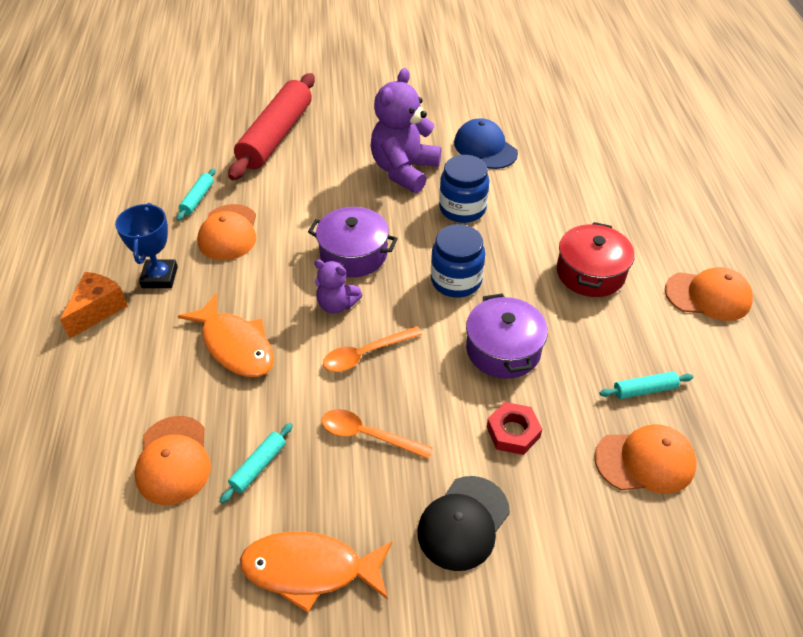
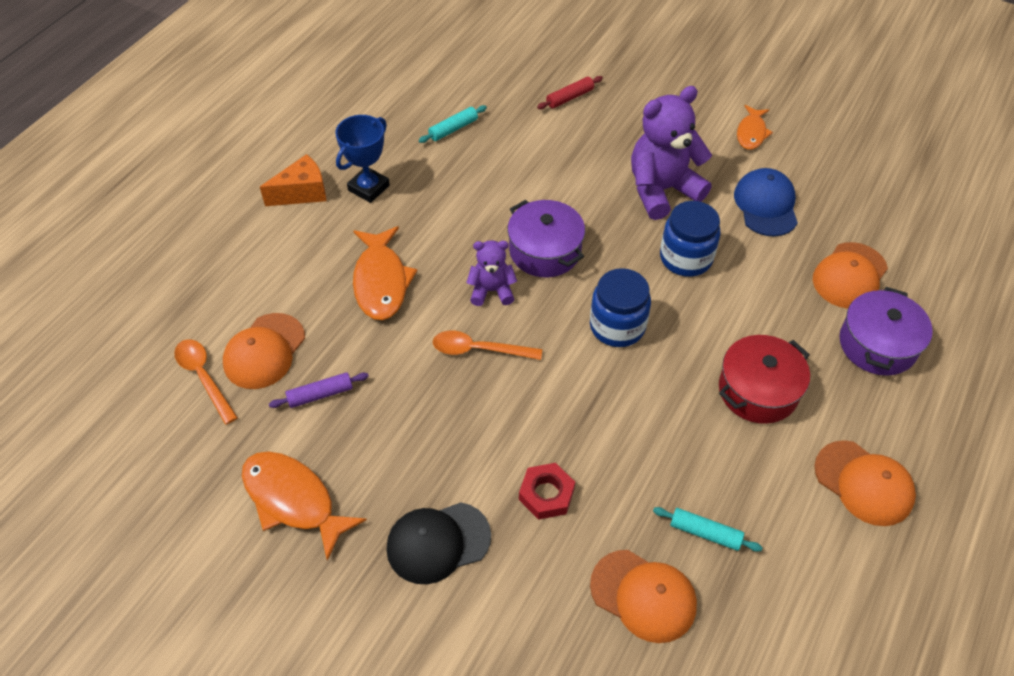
camera: 35 degrees right, 5 degrees up
(228, 232) = (454, 174): orange cap -> orange cap (849, 276)
(258, 466) = (320, 394): turquoise rolling pin -> purple rolling pin
(276, 136) = (570, 98): red rolling pin -> red rolling pin, size x0.41
(337, 304) = (491, 291): purple teddy bear -> purple teddy bear turned 120 degrees clockwise
(368, 435) = (423, 421): orange spoon -> orange spoon (204, 377)
(433, 105) = (751, 133): none -> orange fish
(503, 350) = (603, 416): purple pot -> purple pot (877, 344)

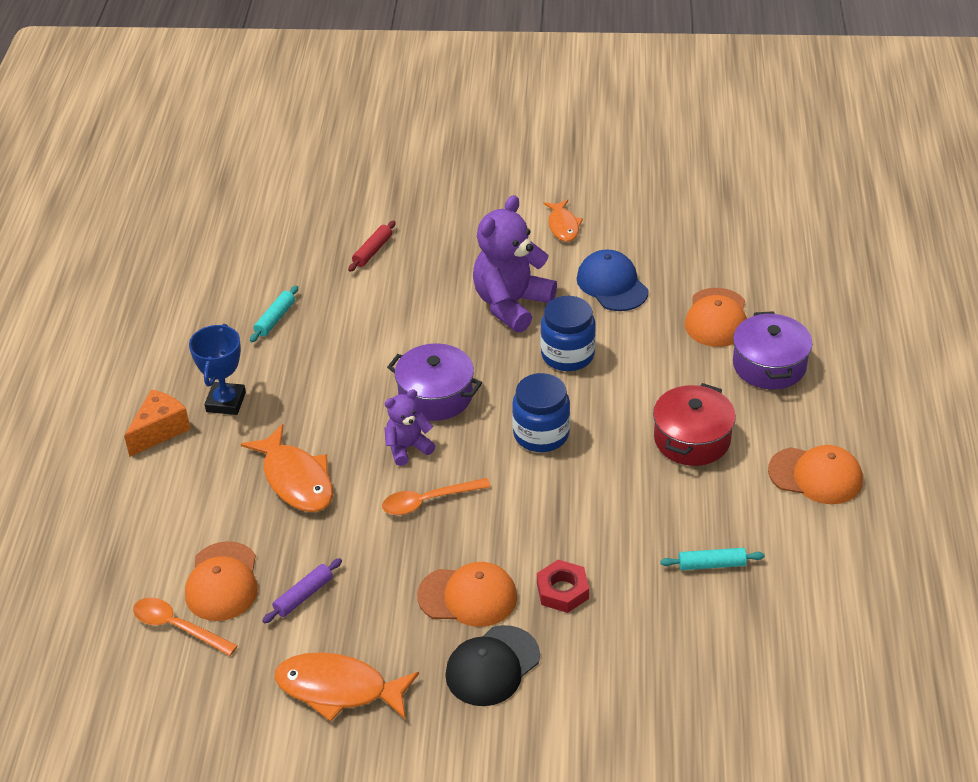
camera: 25 degrees left, 10 degrees down
(643, 595) = (689, 631): orange cap -> orange cap (468, 596)

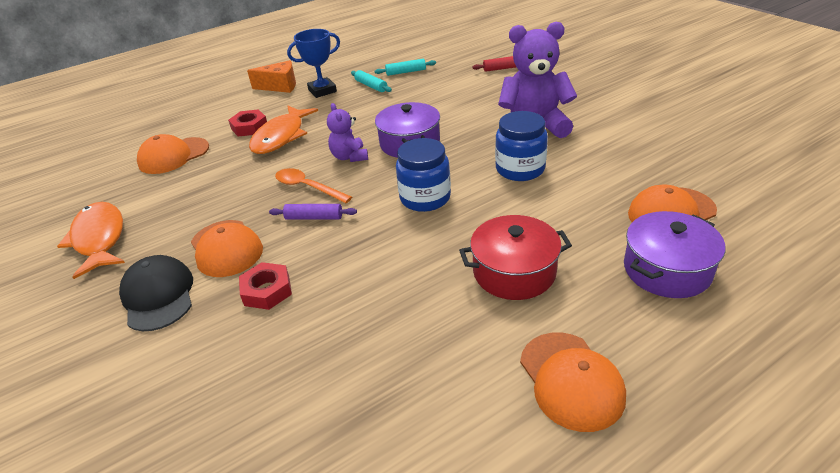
camera: 55 degrees right, 5 degrees down
(177, 627) = (126, 160): orange spoon -> none
(236, 496) = (249, 127): none -> red nut
(303, 596) = (180, 186): purple rolling pin -> purple rolling pin (314, 217)
(407, 448) = (349, 157): purple teddy bear -> purple teddy bear turned 135 degrees counterclockwise
(492, 666) = (158, 296): black cap -> black cap turned 60 degrees clockwise
(563, 226) = (640, 107): orange fish -> none
(612, 284) = (620, 151): blue cap -> none
(711, 564) = (373, 366): turquoise rolling pin -> turquoise rolling pin (371, 86)

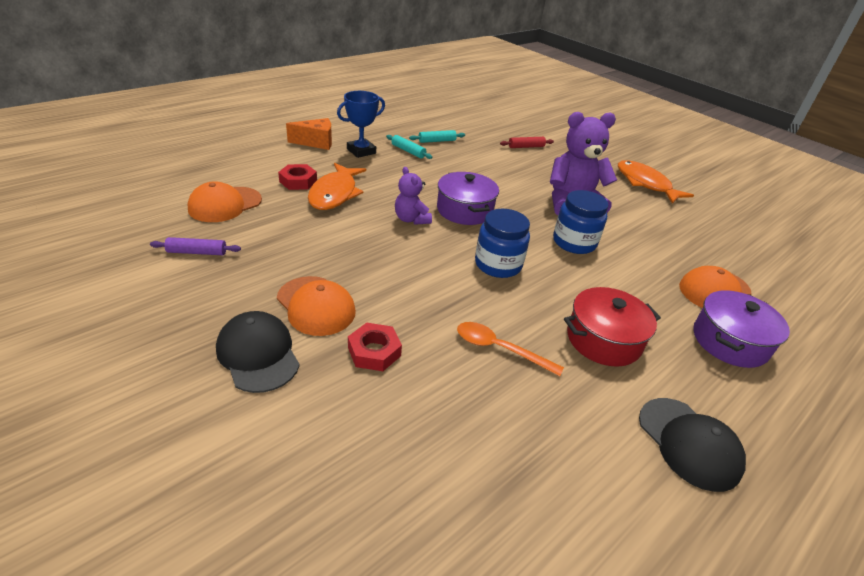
camera: 15 degrees left, 0 degrees up
(99, 239) = (169, 289): orange fish -> orange fish (645, 184)
(308, 187) = (380, 247): orange spoon -> orange spoon (499, 349)
(314, 217) = (396, 278): purple rolling pin -> purple rolling pin (197, 252)
(571, 380) = (689, 443): orange cap -> black cap

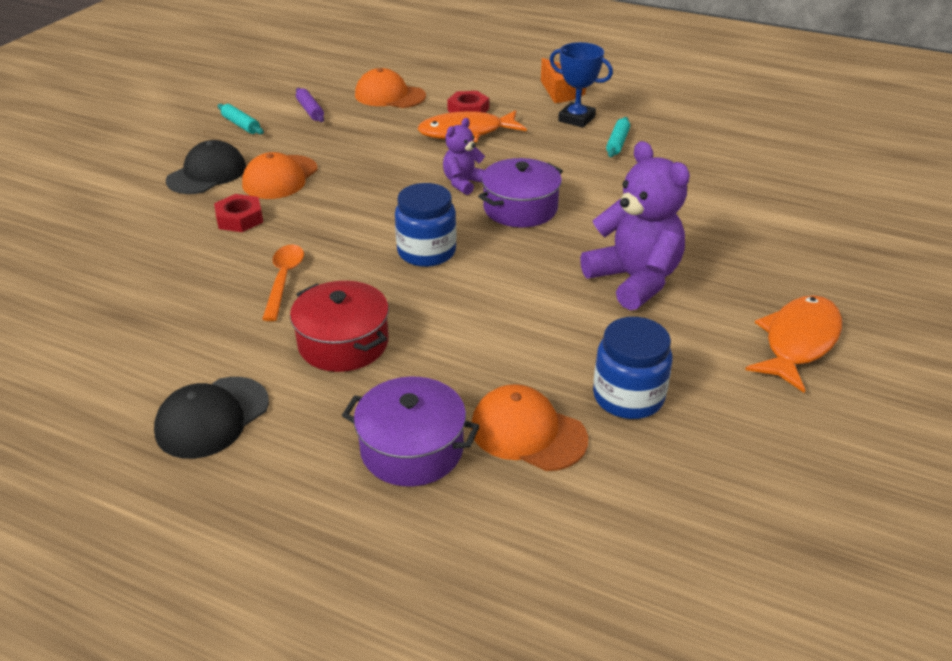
camera: 70 degrees right, 0 degrees up
(437, 141) = (674, 152): turquoise rolling pin -> turquoise rolling pin (241, 125)
(526, 147) = (763, 216): red rolling pin -> none
(574, 242) = (530, 296): blue jar -> blue jar (628, 397)

